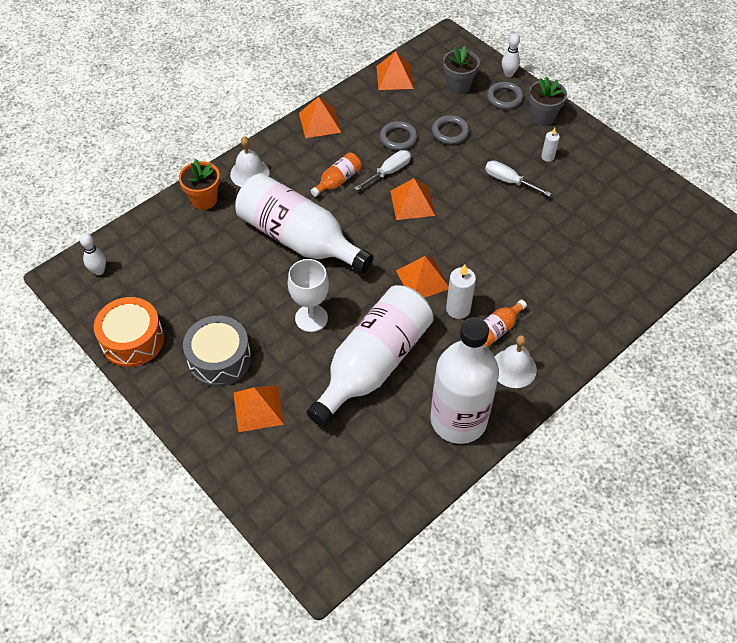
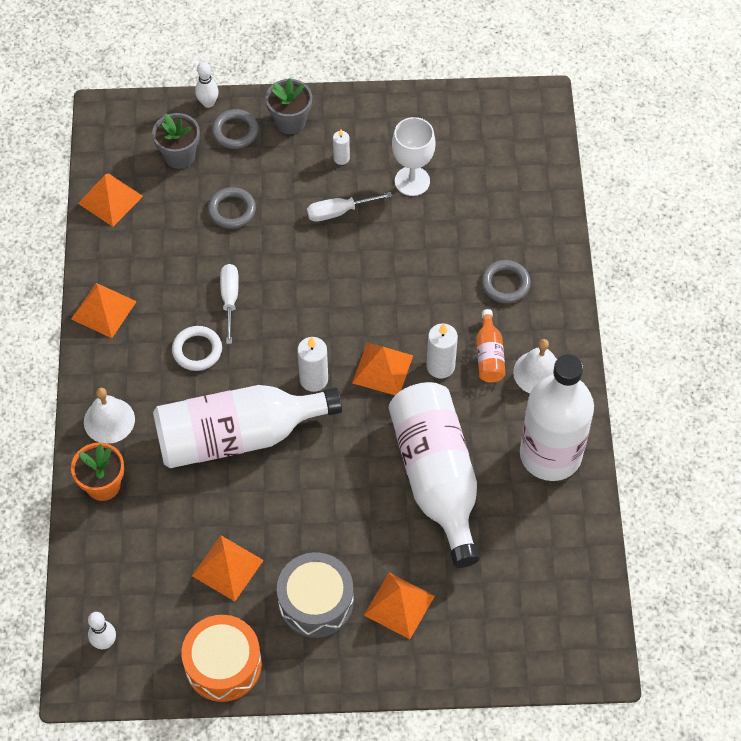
camera: 50 degrees left, 5 degrees up
(311, 318) = (340, 492): white goblet -> white goblet (412, 181)
(338, 181) = (197, 350): orange bottle -> white ring
(377, 249) = (313, 379): none -> white candle
(398, 138) = (195, 259): grey ring -> grey ring (505, 284)
(412, 203) = (287, 309): orange pyramid -> orange pyramid (227, 568)

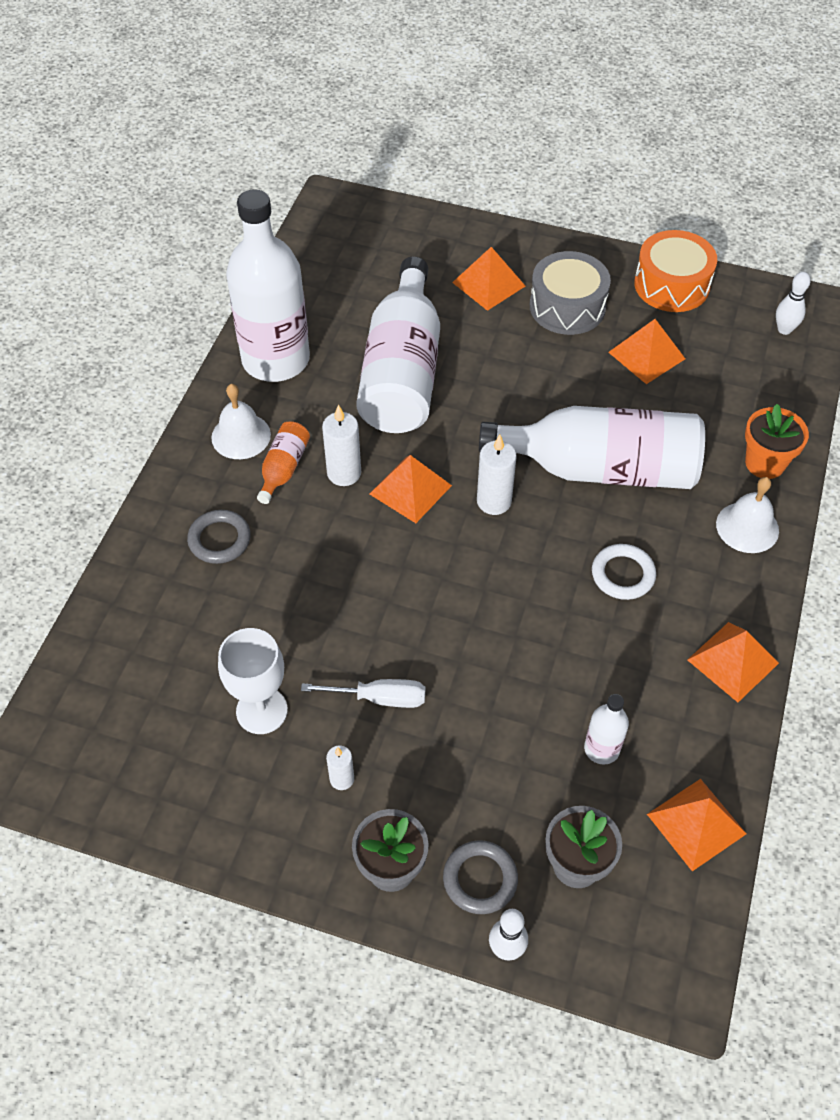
camera: 160 degrees left, 5 degrees down
(181, 225) = (601, 749): none -> white bottle
(230, 300) = (564, 624): white screwdriver -> none
(232, 210) = (524, 748): grey ring -> none

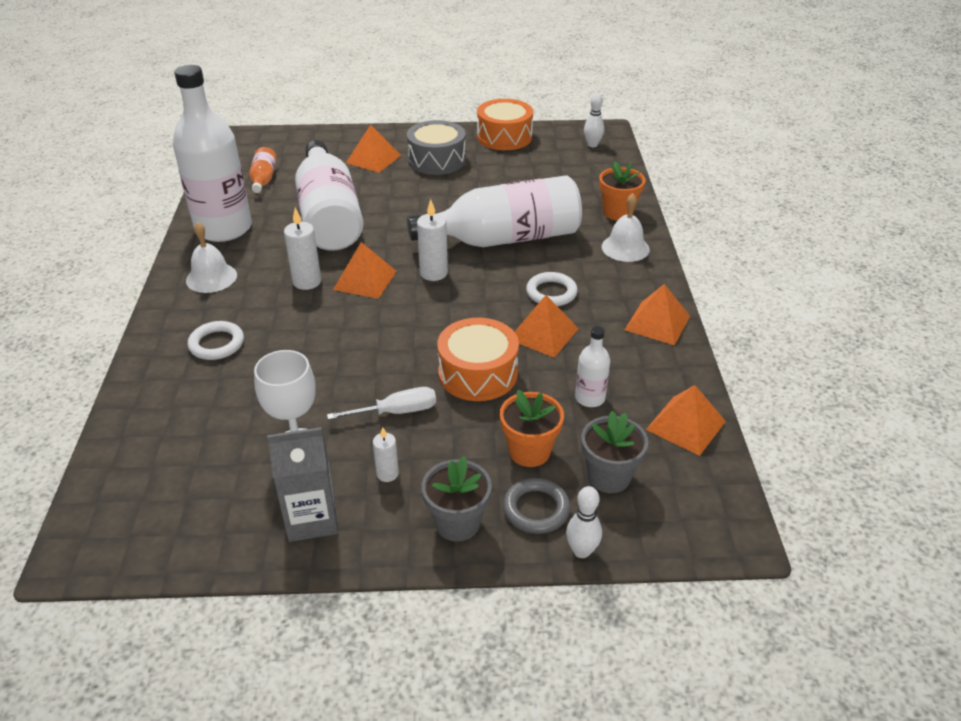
camera: 20 degrees left, 15 degrees down
(219, 539) = (216, 344): grey ring -> white ring
(247, 811) = (311, 519): none -> grey carton
(284, 468) = (255, 289): orange bottle -> orange bottle (263, 179)
(488, 672) = (478, 373): none -> orange drum
(503, 800) = (529, 451): none -> orange flower pot
(646, 355) = (506, 174): orange pyramid -> orange pyramid (543, 333)

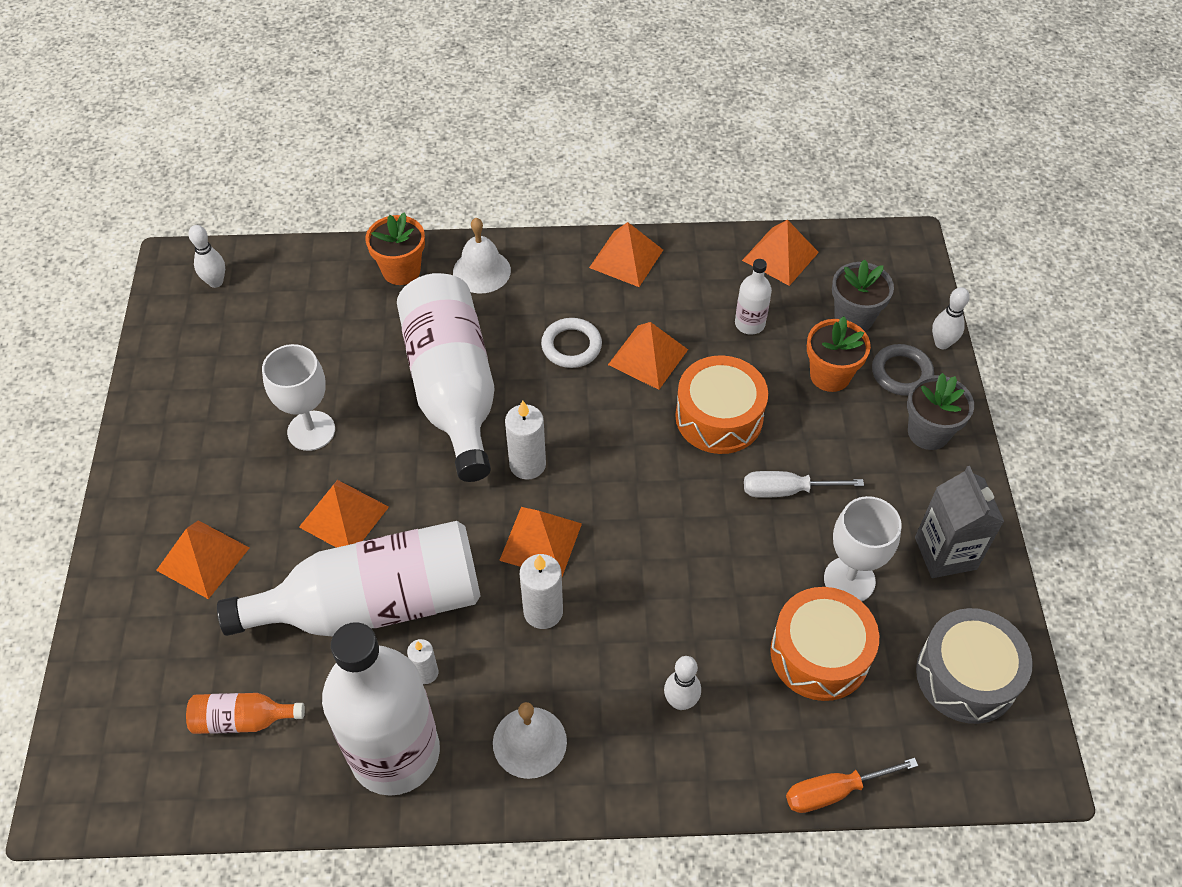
camera: 90 degrees left, 15 degrees up
(114, 421) = (834, 791): none -> orange screwdriver
(216, 344) = (680, 701): white ring -> white bowling pin
(387, 474) = (876, 492): white candle -> white candle (426, 673)
(396, 412) = (787, 490): white screwdriver -> white screwdriver turned 75 degrees counterclockwise
(397, 202) = (344, 517): none -> orange pyramid
(437, 160) = (225, 471): grey drum -> grey drum (966, 676)
(467, 186) = (311, 431): none -> white goblet
(504, 137) = (167, 384): orange drum -> orange drum (819, 654)

